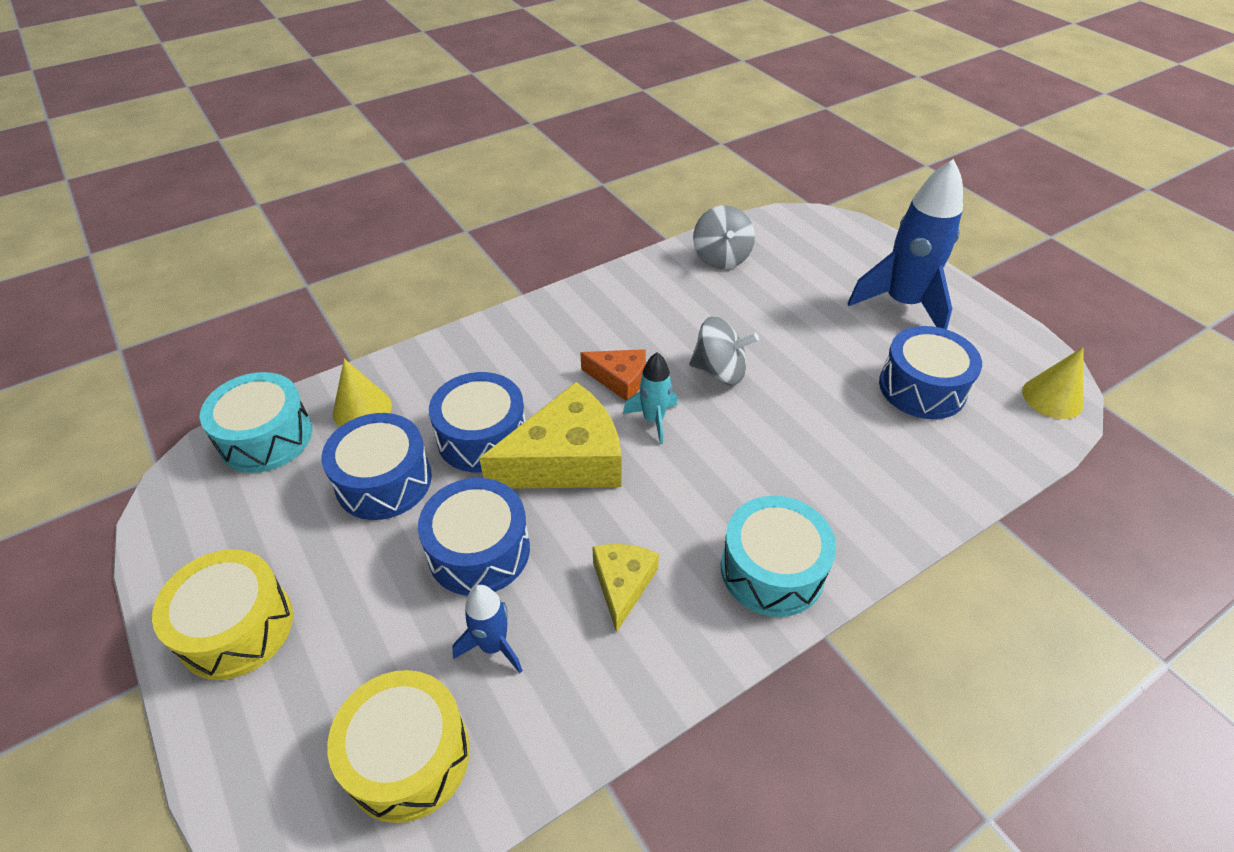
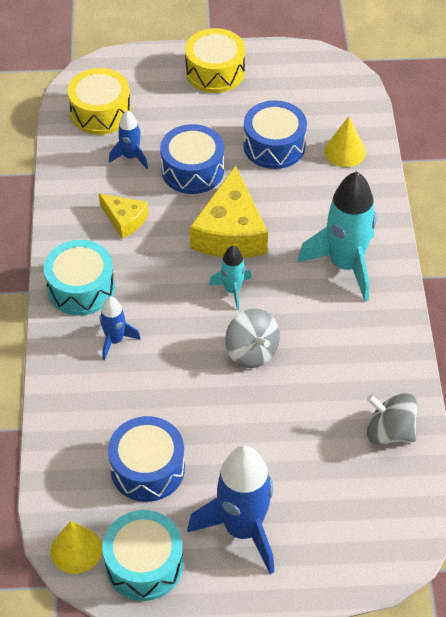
camera: 120 degrees right, 5 degrees up
(266, 437) = (348, 105): turquoise drum -> turquoise drum (144, 564)
(482, 437) = (279, 199): blue drum -> none
(549, 347) = (345, 265): none -> turquoise rocket
(620, 379) = (283, 290): orange cheese -> none
(719, 371) = (252, 352): grey spinning top -> grey spinning top turned 75 degrees counterclockwise
(812, 491) = (115, 340): none -> blue rocket

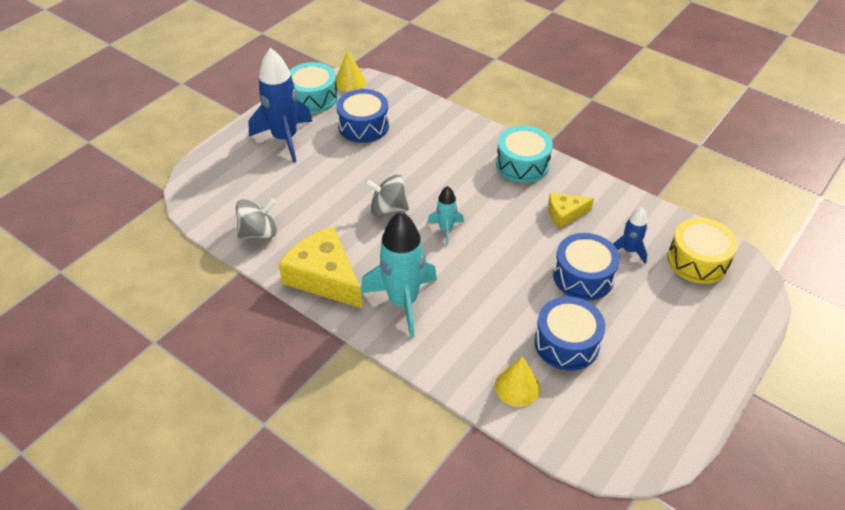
camera: 130 degrees right, 5 degrees down
(115, 340) = (464, 158): blue rocket -> none
(215, 72) = (697, 363): yellow drum -> none
(230, 232) = (499, 260): yellow cheese -> yellow cheese (324, 277)

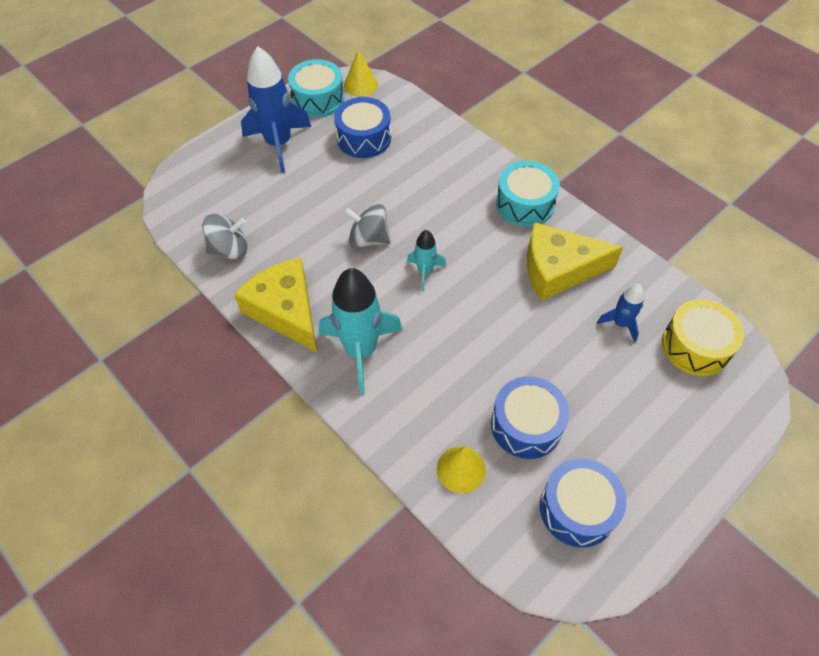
camera: 10 degrees right, 10 degrees up
(565, 214) = (558, 269): yellow cheese -> yellow cheese, size x1.84
(583, 276) = (562, 348): blue drum -> blue drum (577, 509)

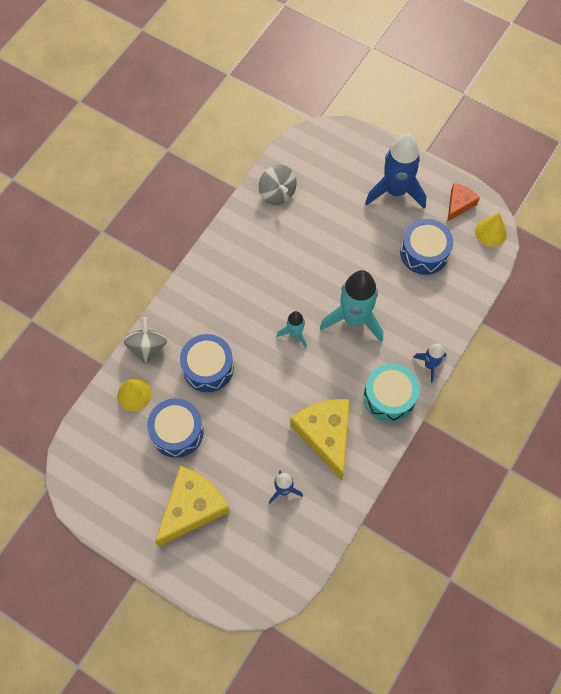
camera: 75 degrees right, 10 degrees up
(285, 310) = (233, 248): yellow cheese -> yellow cheese (192, 508)
(318, 99) = (459, 204): turquoise drum -> orange cheese
(361, 351) = (212, 307): turquoise rocket -> turquoise rocket (354, 319)
(368, 239) = (315, 285): grey spinning top -> grey spinning top (147, 347)
(496, 163) = (430, 365): none -> blue rocket
(577, 509) = (120, 476): blue drum -> blue drum (208, 368)
(695, 346) = (276, 551): yellow drum -> none

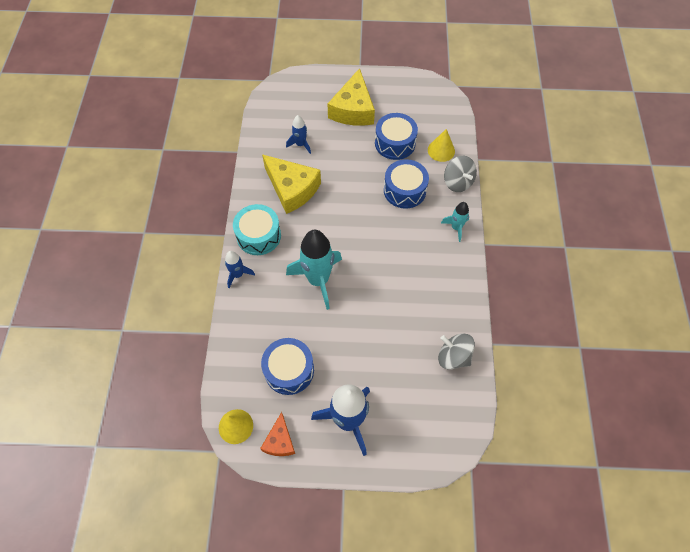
camera: 150 degrees right, 5 degrees down
(295, 334) = (358, 245): turquoise rocket -> turquoise rocket (456, 228)

